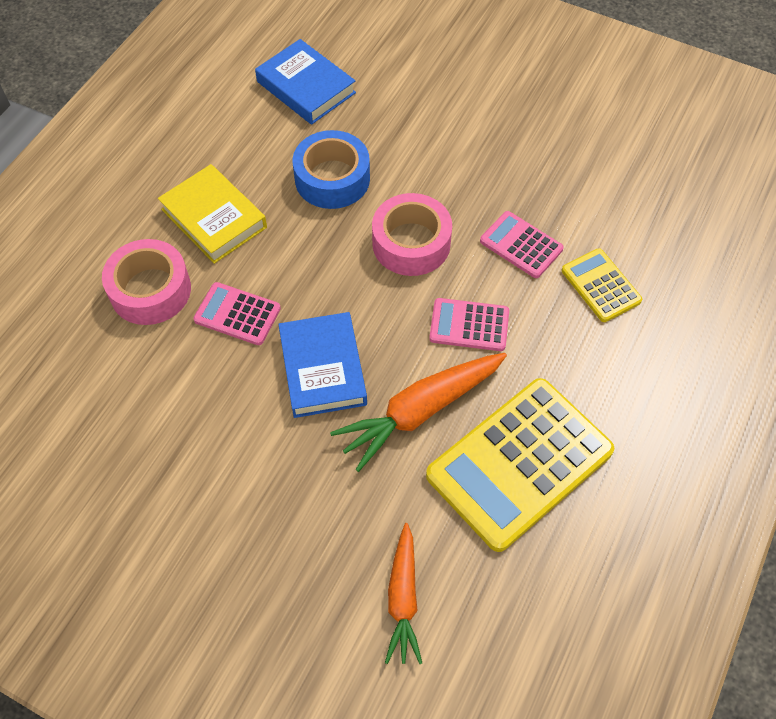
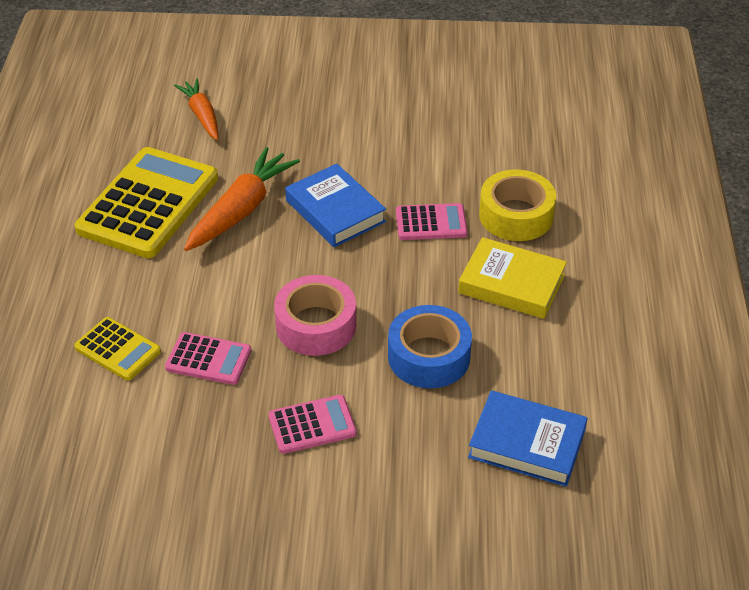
camera: 155 degrees right, 15 degrees down
(150, 290) = (516, 215): pink tape -> yellow tape
(469, 325) = (229, 278): pink calculator -> pink calculator (312, 425)

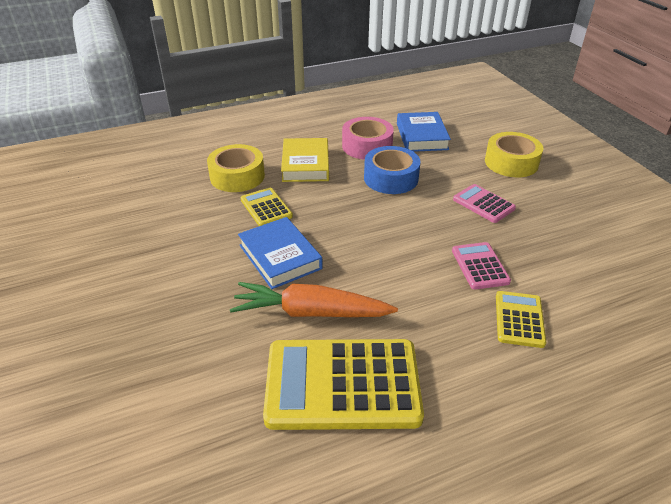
camera: 115 degrees left, 5 degrees down
(202, 115) = (175, 407): orange carrot -> none
(316, 325) = (404, 228): pink tape -> pink tape (367, 146)
(335, 211) = (280, 257): blue book -> blue book turned 60 degrees counterclockwise
(389, 518) = (511, 162): none -> yellow tape
(431, 223) = (266, 208): pink calculator -> yellow calculator

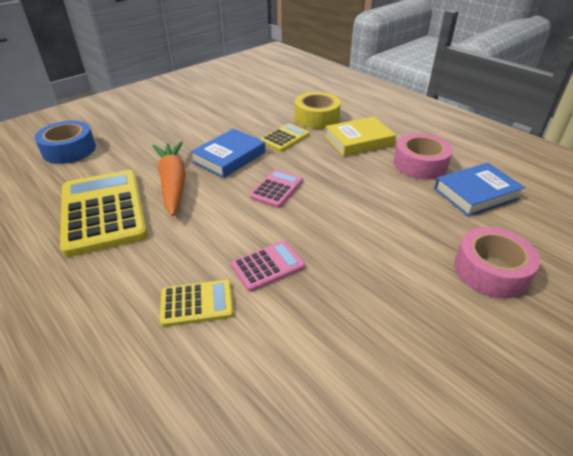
camera: 70 degrees right, 0 degrees up
(391, 178) = (376, 187): blue tape -> blue tape (69, 150)
(483, 204) = (379, 256): pink calculator -> pink calculator (276, 189)
(511, 162) = (491, 271): yellow tape -> pink tape

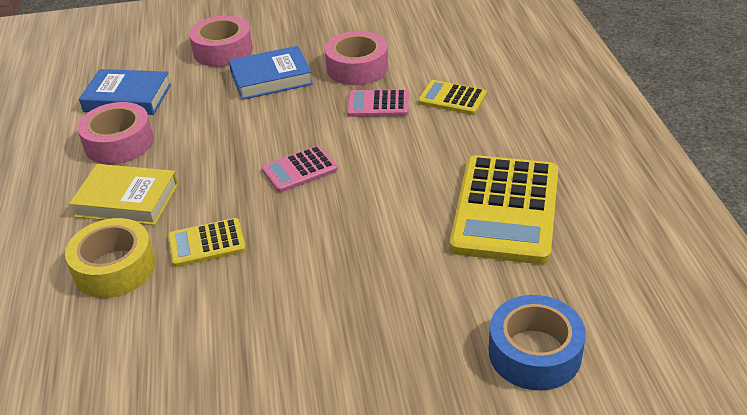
camera: 145 degrees left, 0 degrees up
(173, 183) = (408, 221): orange carrot -> none
(229, 157) = (310, 237): blue book -> blue book (271, 78)
(331, 306) = (357, 68): none -> pink tape

